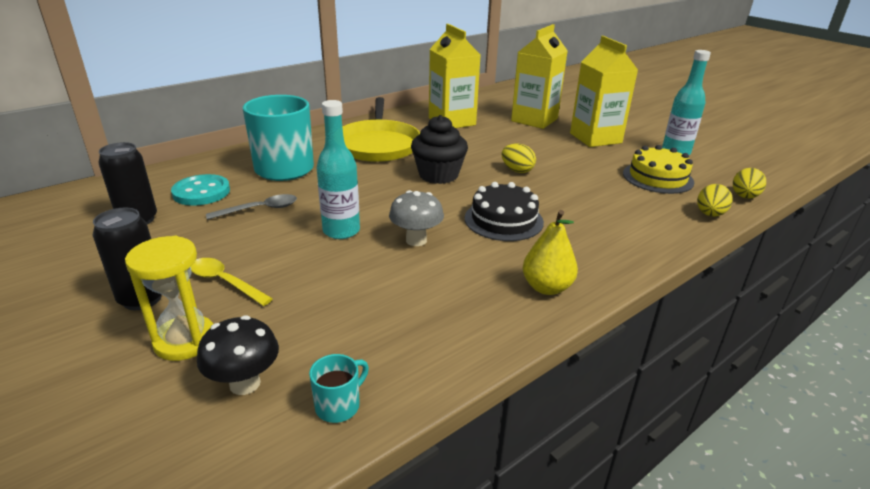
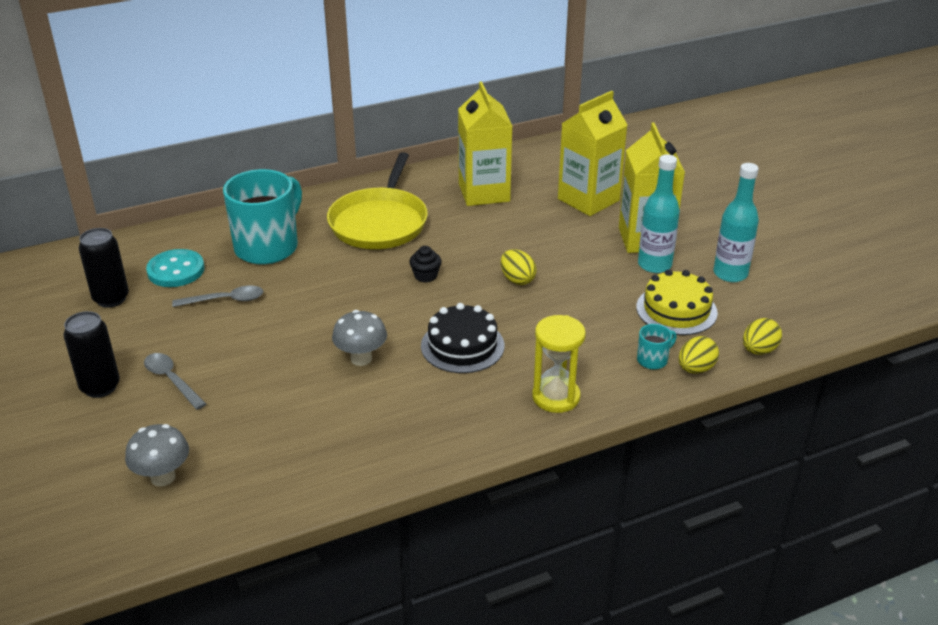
camera: 15 degrees right, 5 degrees up
(185, 340) = (126, 432): yellow hourglass -> yellow hourglass (556, 397)
(225, 282) = (172, 380): yellow spoon -> grey spoon
(245, 383) = (163, 477): black mushroom -> grey mushroom
(339, 405) = (227, 507): turquoise mug -> turquoise mug (653, 360)
(341, 231) = (294, 337): turquoise bottle -> turquoise bottle (654, 265)
(438, 175) = (425, 276): black cupcake -> black cupcake, size x0.51
(546, 287) = (458, 430): yellow pear -> none

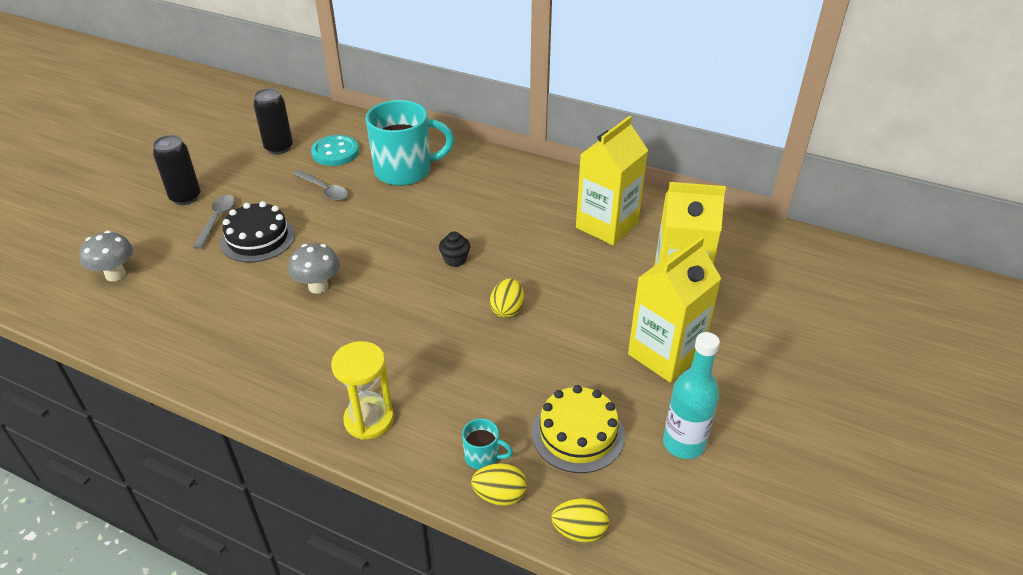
camera: 50 degrees right, 5 degrees up
(380, 222) = (497, 199): yellow pan -> none
(462, 346) = (385, 328): black cake -> black cake (258, 238)
(654, 265) = (631, 382): turquoise bottle -> none

